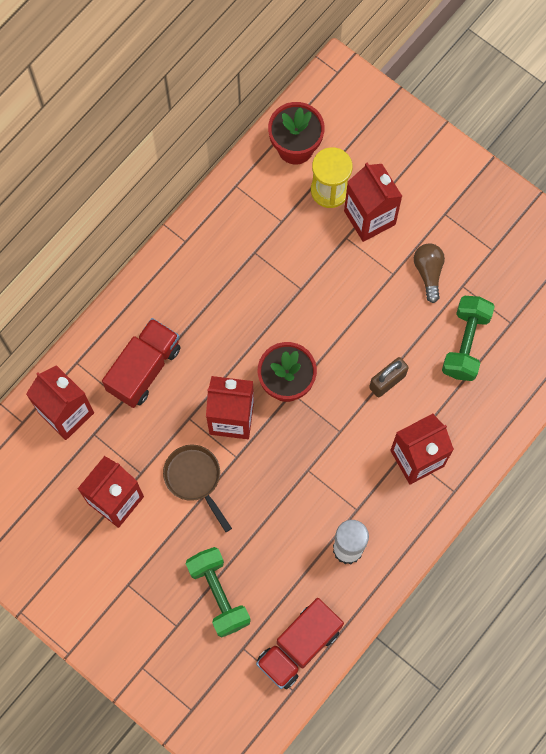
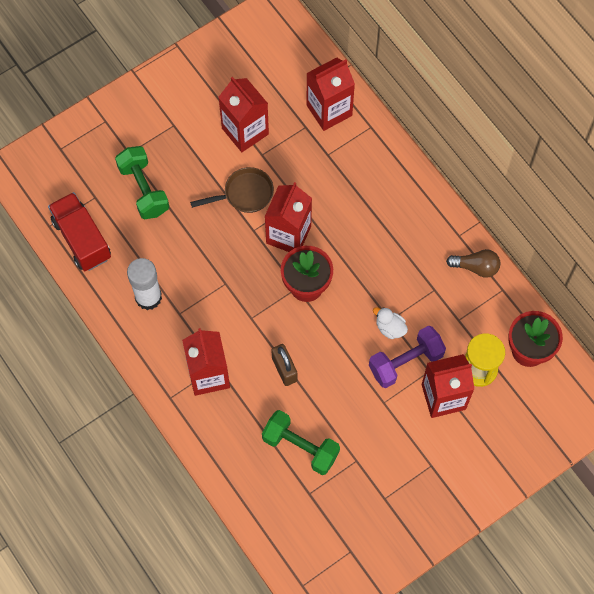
camera: 105 degrees right, 5 degrees down
(144, 369) = (351, 177): red truck -> none
(218, 594) = (144, 189): green dumbbell -> green dumbbell turned 75 degrees clockwise
(310, 286) = (390, 328): none -> white duck
(343, 262) = (405, 362): none -> purple dumbbell
(428, 273) = (376, 434): brown light bulb -> brown light bulb (476, 267)

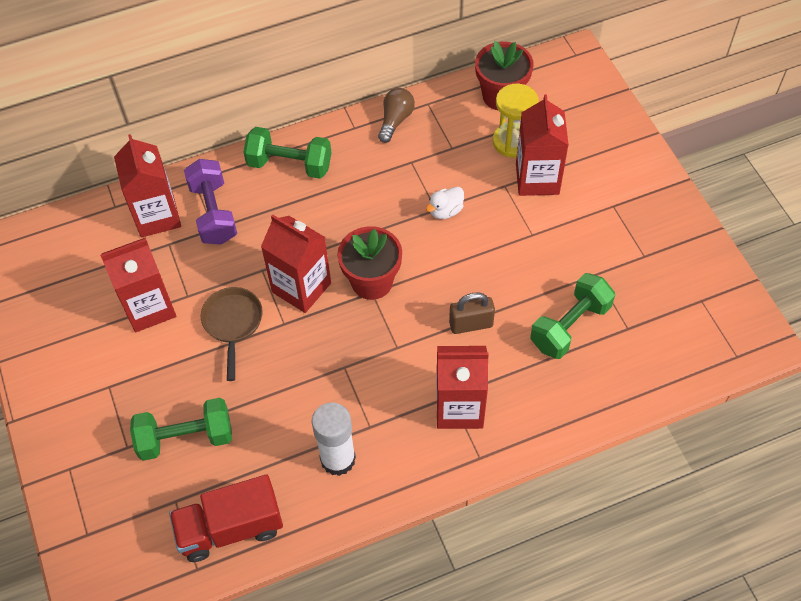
camera: 75 degrees left, 10 degrees down
(405, 194) = (289, 164): none -> green dumbbell
(405, 362) = (489, 204): purple dumbbell -> purple dumbbell (213, 213)

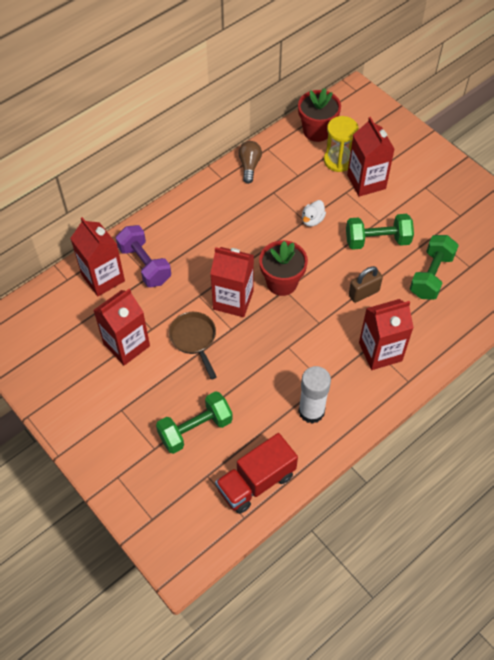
camera: 20 degrees left, 0 degrees up
(289, 164) = (186, 216): green dumbbell -> green dumbbell (377, 240)

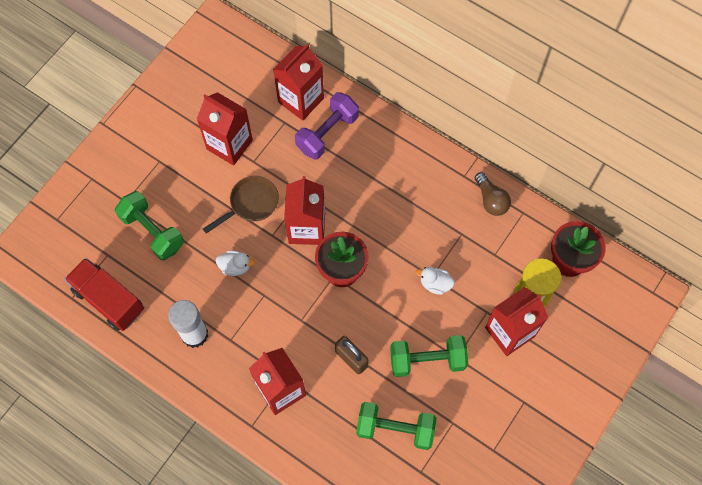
camera: 75 degrees right, 10 degrees up
(249, 166) = (491, 200): brown light bulb -> brown light bulb turned 75 degrees clockwise
(253, 364) = (235, 266): none -> white duck
(377, 240) = (427, 360): green dumbbell -> green dumbbell turned 75 degrees counterclockwise

